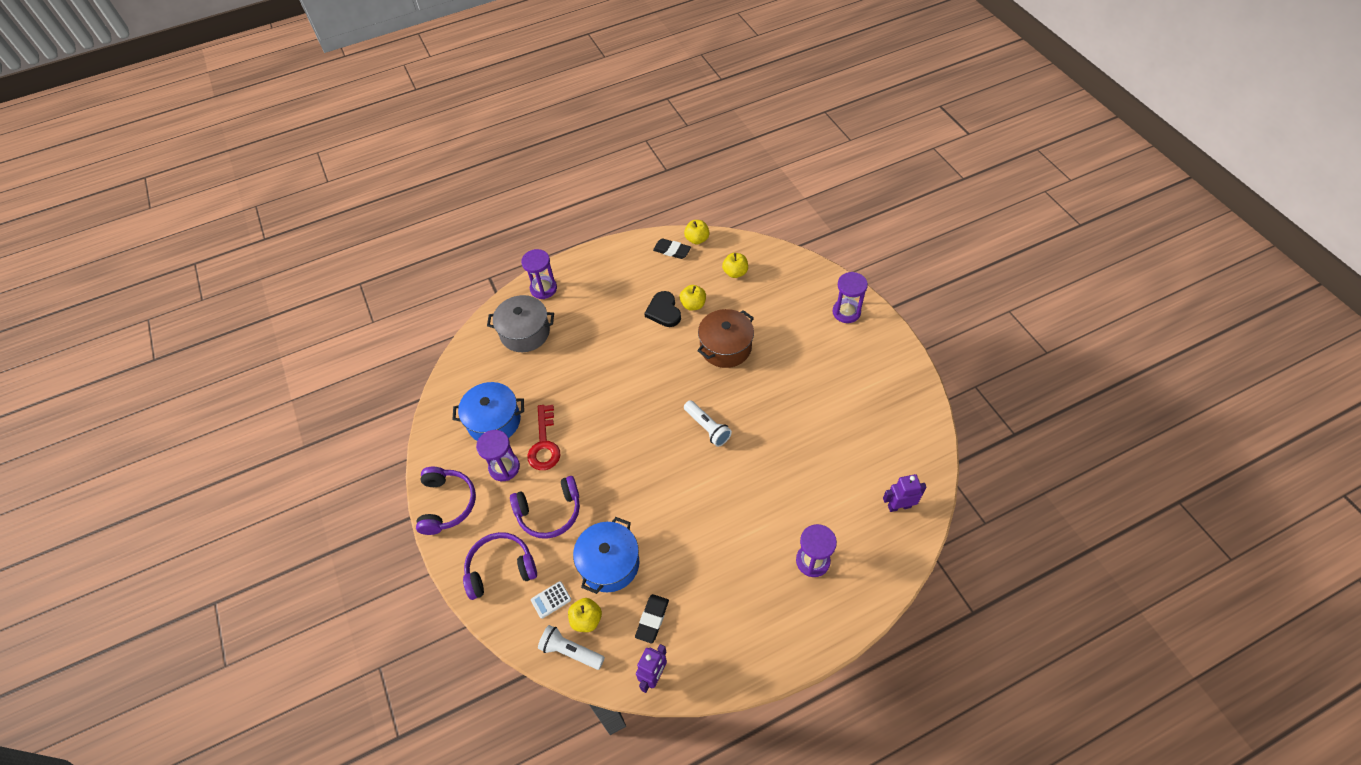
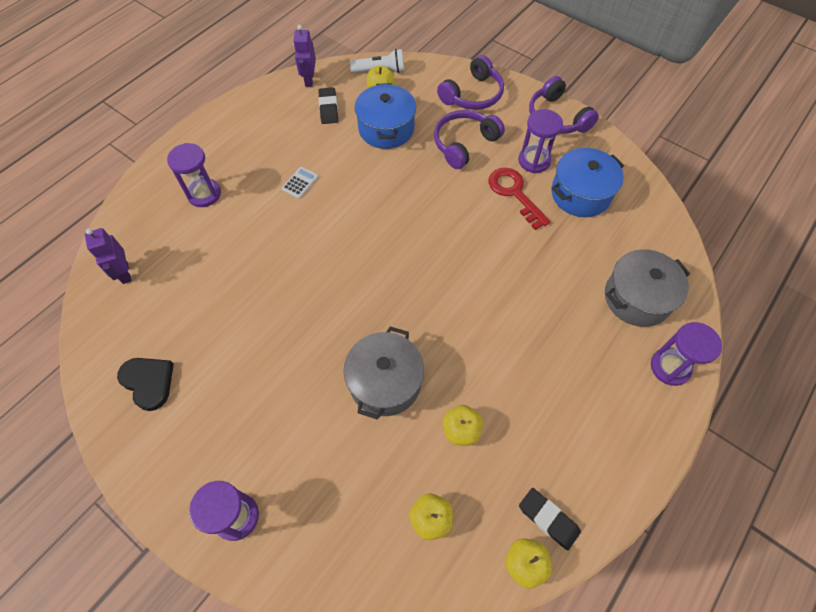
camera: 150 degrees right, 5 degrees up
(551, 600) = (417, 91): white calculator -> white calculator (300, 183)
(664, 311) = (493, 402): black heart -> black heart (148, 382)
(672, 250) = (548, 519): black eraser -> black eraser turned 45 degrees clockwise
(707, 428) = (358, 273): white flashlight -> none
(725, 347) = (385, 382): brown pot -> grey pot
(899, 506) = (125, 273): purple robot -> purple robot turned 105 degrees clockwise

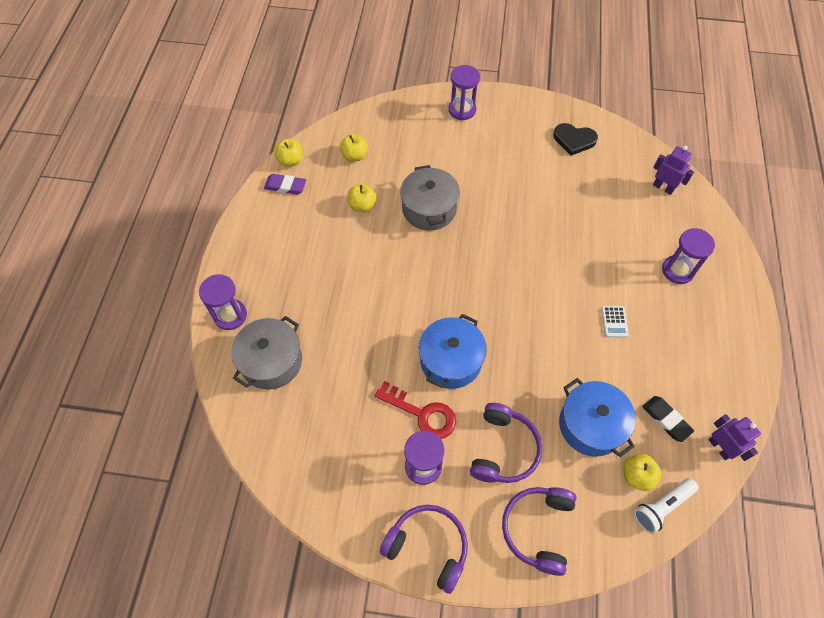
camera: 150 degrees right, 0 degrees up
(548, 519) = (285, 186): black eraser -> purple eraser
(580, 194) = (359, 448): blue pot -> blue pot (450, 360)

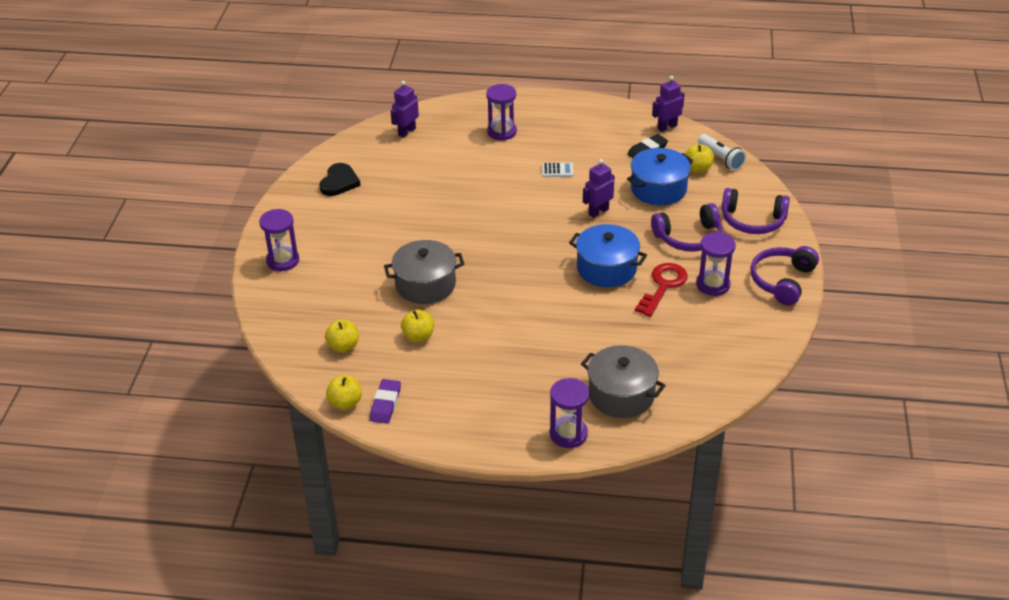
camera: 90 degrees left, 20 degrees down
(503, 449) = (688, 237): purple headphones -> purple headphones turned 150 degrees clockwise
(544, 358) = (598, 212): none -> purple robot

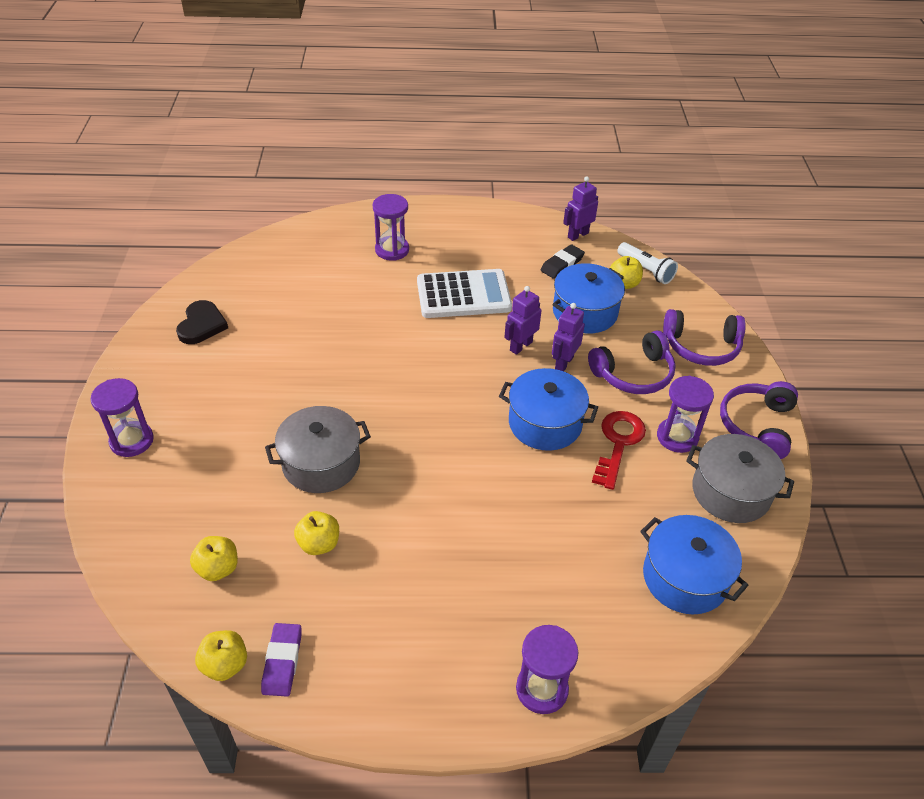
camera: 10 degrees left, 5 degrees up
(406, 132) = (280, 255): purple robot -> purple robot (563, 363)
(557, 170) = (463, 295): white calculator -> white calculator, size x2.45
(621, 394) = (600, 615): grey pot -> grey pot (731, 492)
(692, 377) = (685, 578): none -> blue pot

